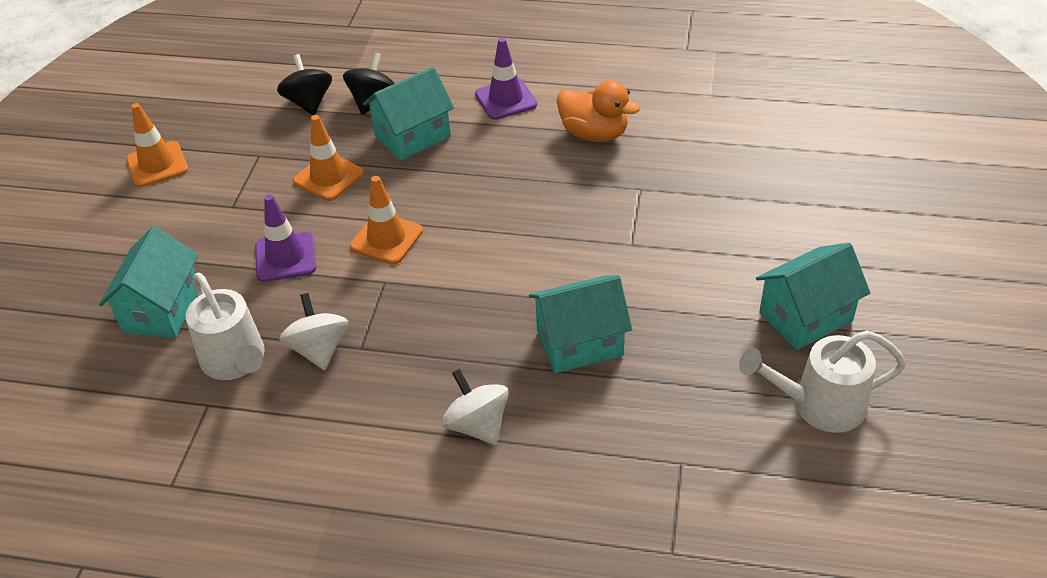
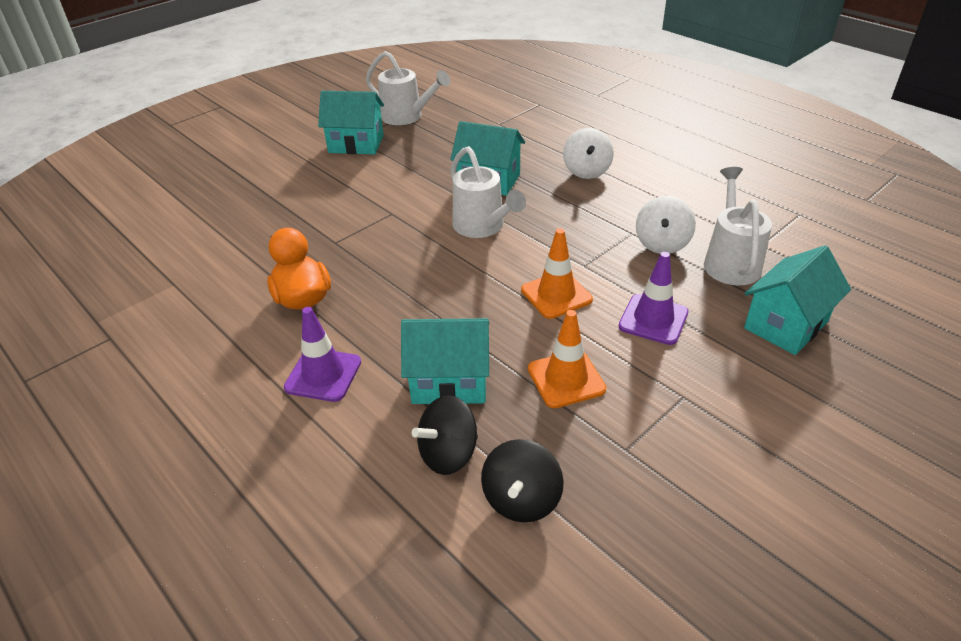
camera: 145 degrees left, 5 degrees down
(157, 164) = (759, 506): orange traffic cone -> none
(520, 275) = (483, 227): none -> white watering can

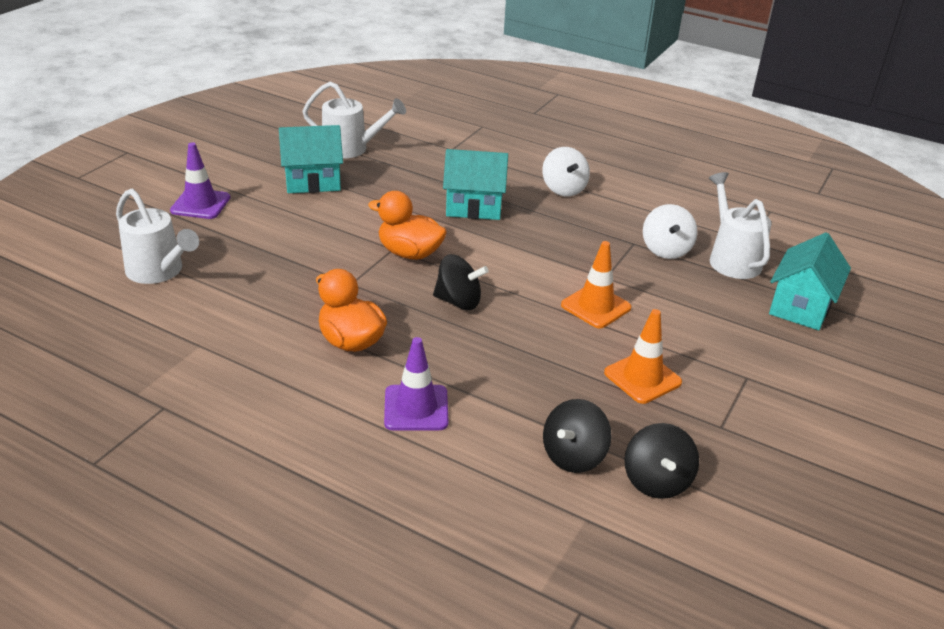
camera: 20 degrees left, 5 degrees down
(404, 219) = (409, 253): none -> orange duck
(423, 272) = (458, 301): none -> black spinning top
(449, 381) = (540, 396): turquoise house -> none
(483, 227) = (493, 252): white watering can -> white watering can (159, 272)
(653, 319) = (691, 317): purple traffic cone -> purple traffic cone (200, 204)

